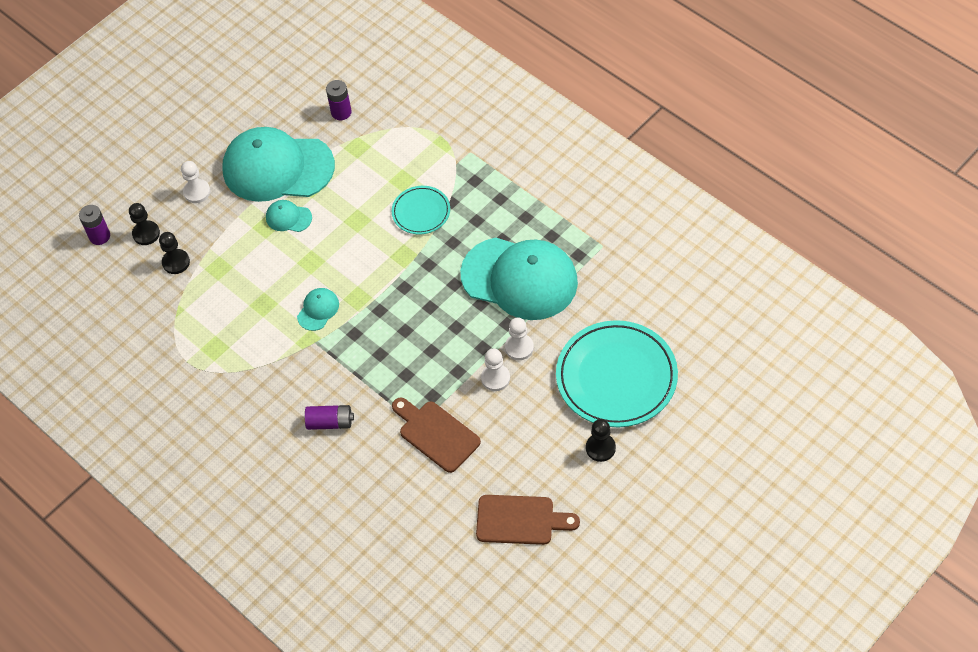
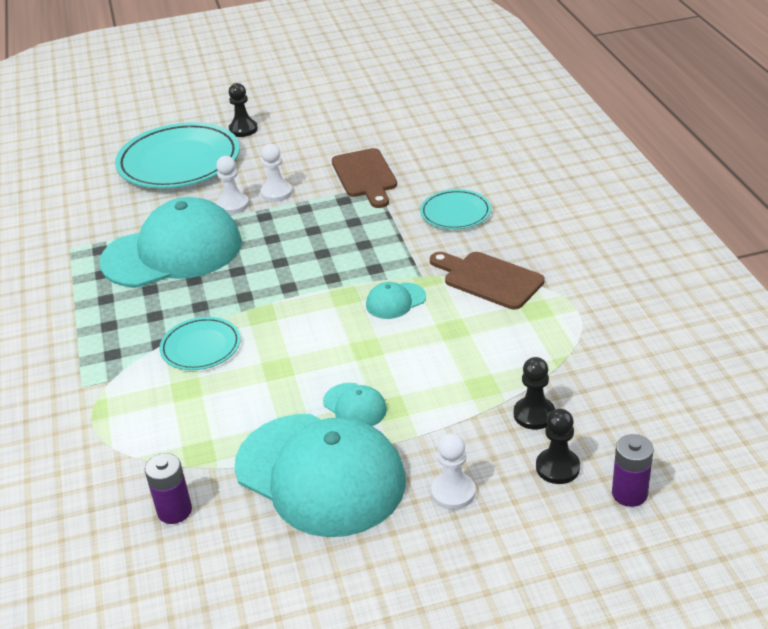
camera: 150 degrees left, 20 degrees down
(330, 422) = (455, 213): purple battery -> turquoise plate
(519, 278) = (173, 252): turquoise cap -> turquoise cap turned 105 degrees clockwise
(520, 520) = (348, 113): brown cutting board -> brown cutting board (489, 279)

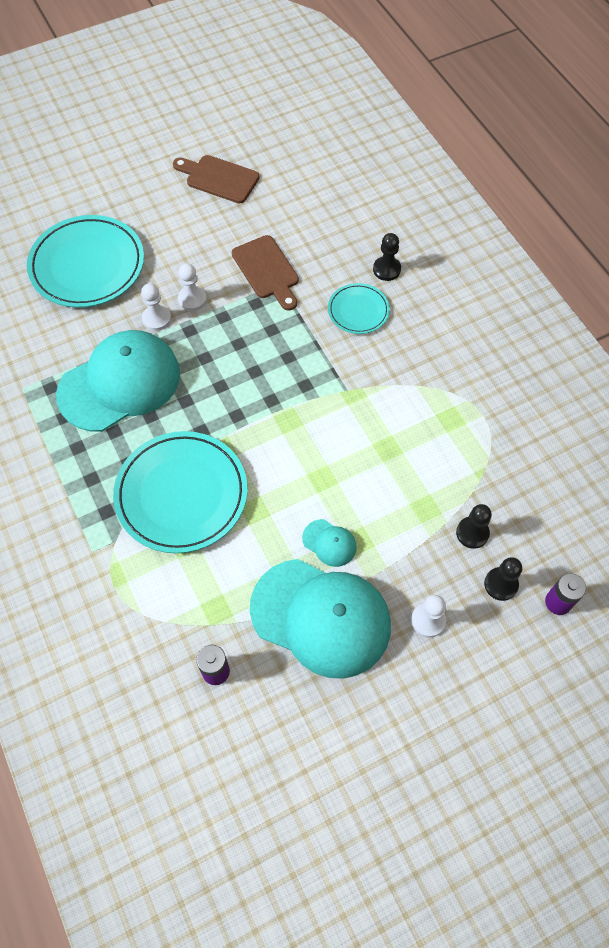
camera: 15 degrees left, 25 degrees up
(201, 347) = (181, 494): turquoise plate -> turquoise plate, size x1.92
(243, 129) = (135, 216): black pawn -> black pawn (386, 269)
(395, 301) = (333, 422): turquoise cap -> none
(489, 279) = (404, 388): brown cutting board -> brown cutting board (219, 178)

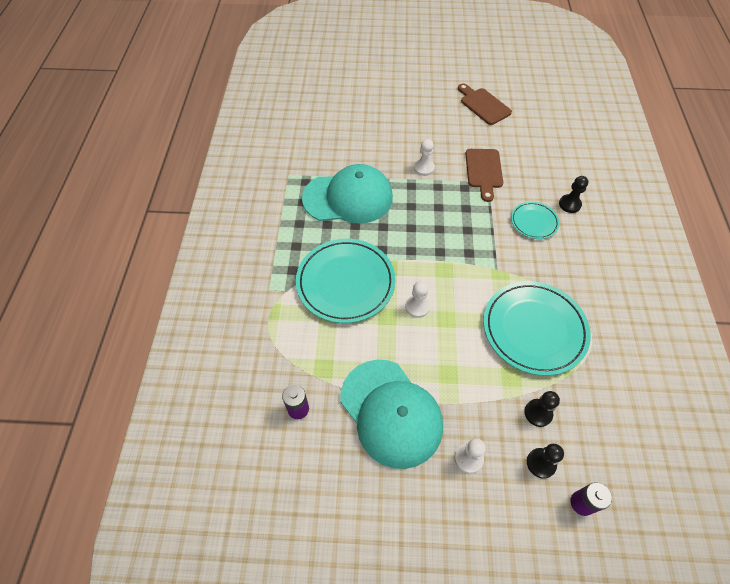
camera: 30 degrees right, 5 degrees down
(87, 265) = (370, 122): turquoise plate -> turquoise plate (534, 329)
(156, 318) = (394, 170): white pawn -> white pawn (417, 307)
(329, 543) = (426, 364): turquoise cap -> none

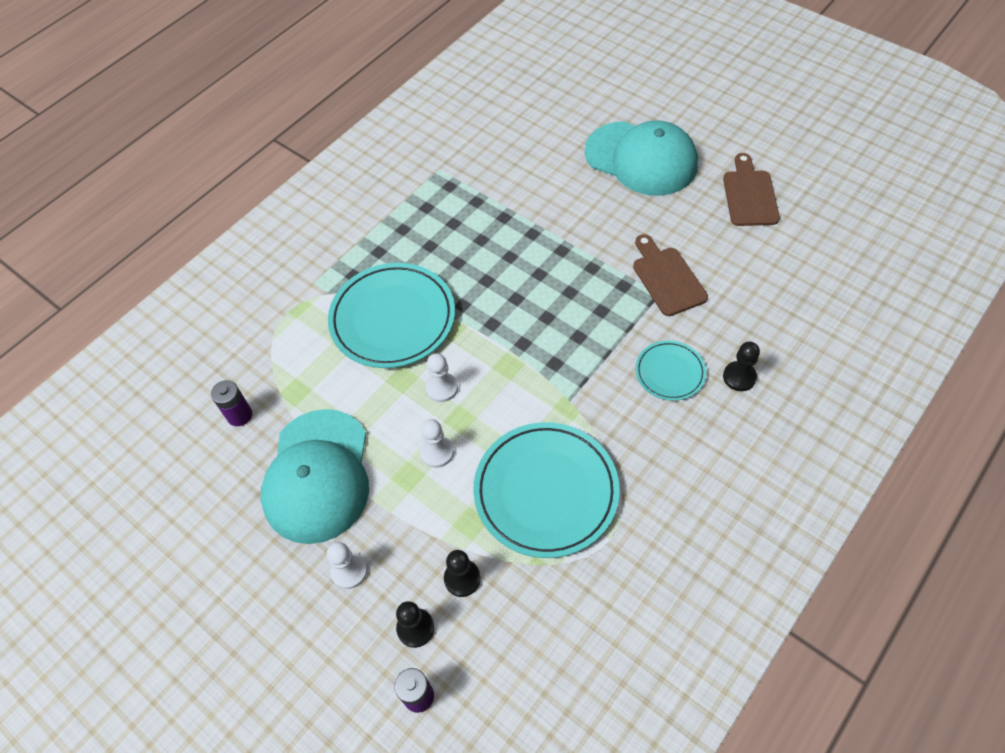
camera: 40 degrees right, 0 degrees up
(348, 198) = (478, 228): turquoise cap -> turquoise cap (641, 159)
(424, 168) = (596, 237): white pawn -> white pawn (437, 452)
(483, 171) = (667, 278): brown cutting board -> brown cutting board turned 120 degrees clockwise

